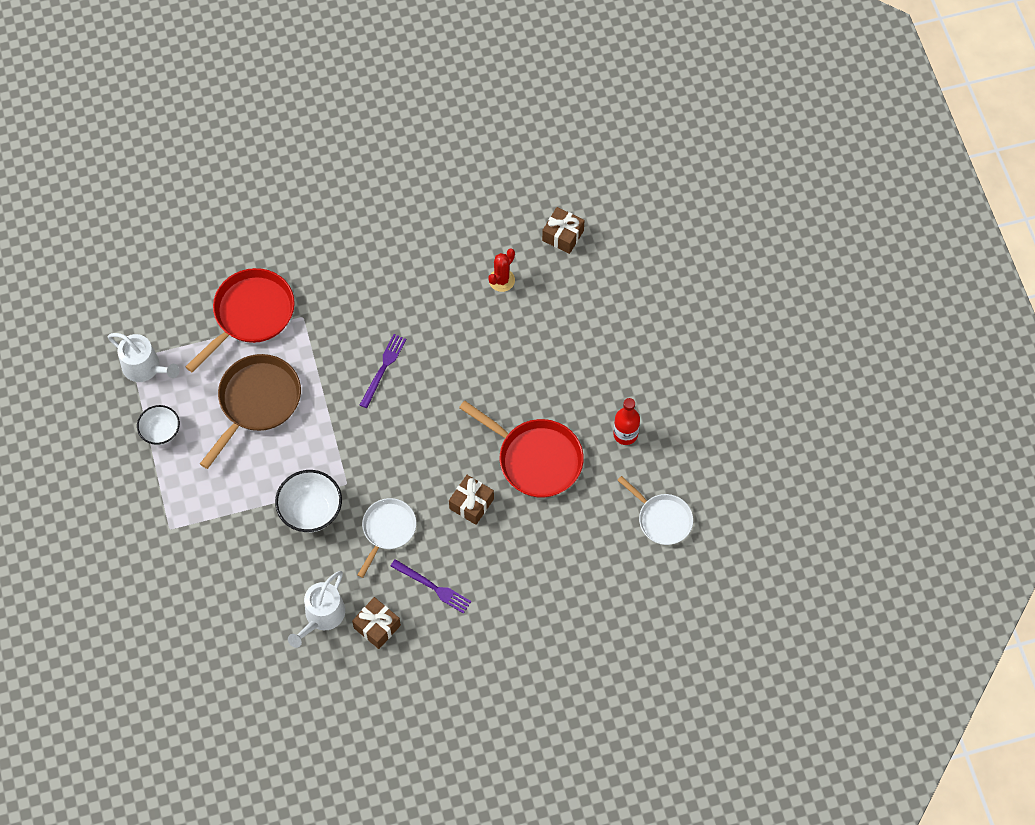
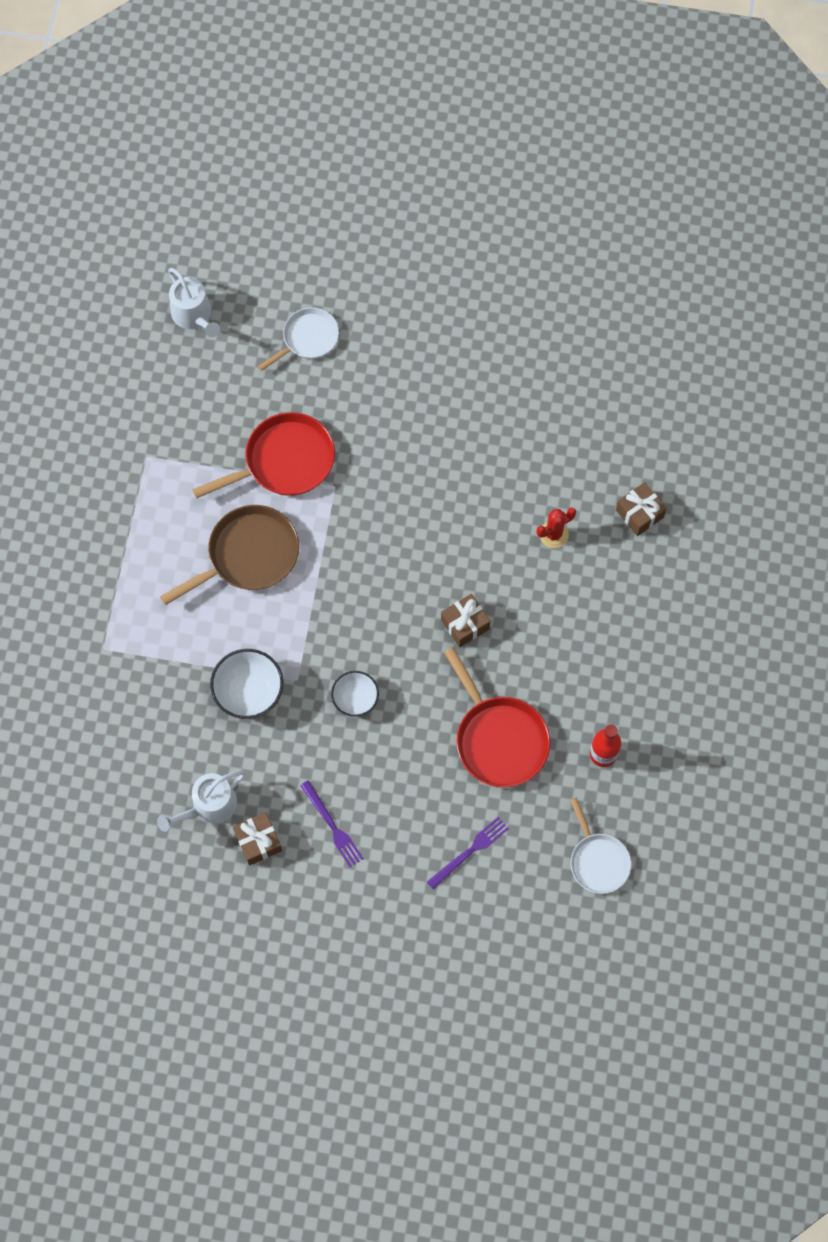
camera: 25 degrees right, 5 degrees up
(145, 368) = (156, 472): white watering can -> white watering can (194, 316)
(161, 432) = (140, 545): white bowl -> white bowl (355, 699)
(383, 368) = (390, 575): purple fork -> purple fork (470, 851)
(387, 530) = (315, 746): white pan -> white pan (307, 339)
(471, 504) = (412, 757): brown gift -> brown gift (465, 624)

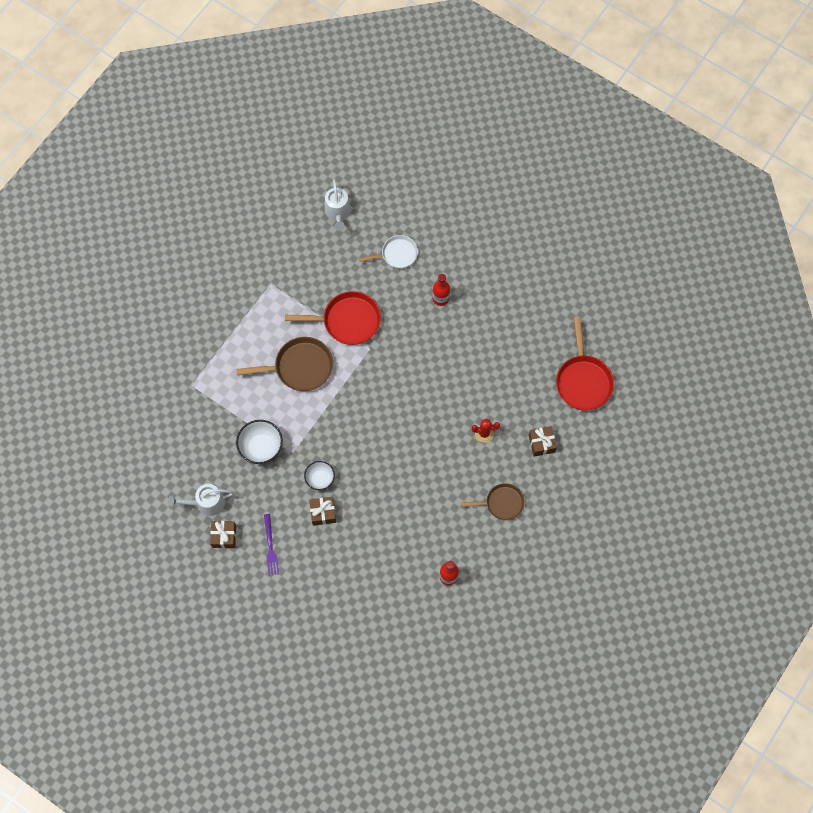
camera: 25 degrees right, 0 degrees up
(400, 374) = (440, 298): none -> red bottle
(465, 624) = (405, 463): brown gift -> brown gift (323, 513)
(470, 851) = (342, 598): purple fork -> none
(498, 738) = (391, 539): red pan -> red pan (583, 381)
(598, 860) = (414, 638): white pan -> none
(625, 620) = (501, 503): none -> brown pan

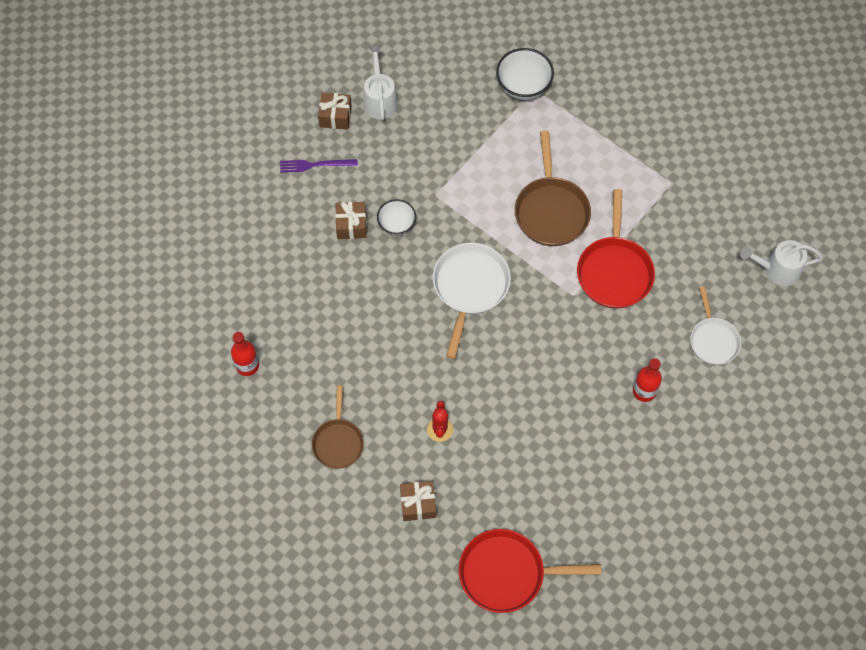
camera: 95 degrees right, 5 degrees down
(261, 447) = (445, 161): white bowl -> white bowl (523, 86)
(370, 421) = (469, 288): none -> white pan

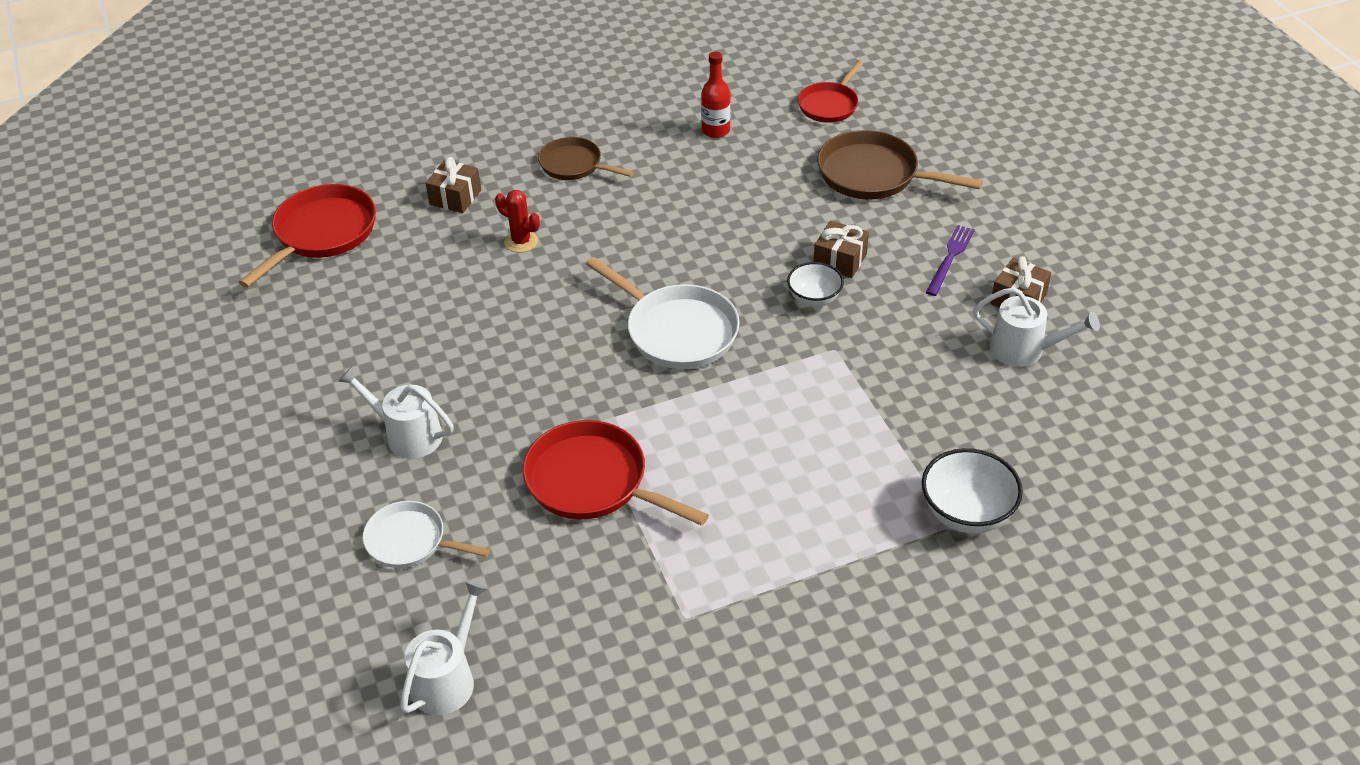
camera: 120 degrees right, 20 degrees down
(177, 303) = (829, 105): none -> red pan
(551, 210) = (733, 455): brown pan -> brown pan (874, 175)
(644, 391) = (407, 435): red bottle -> white watering can

